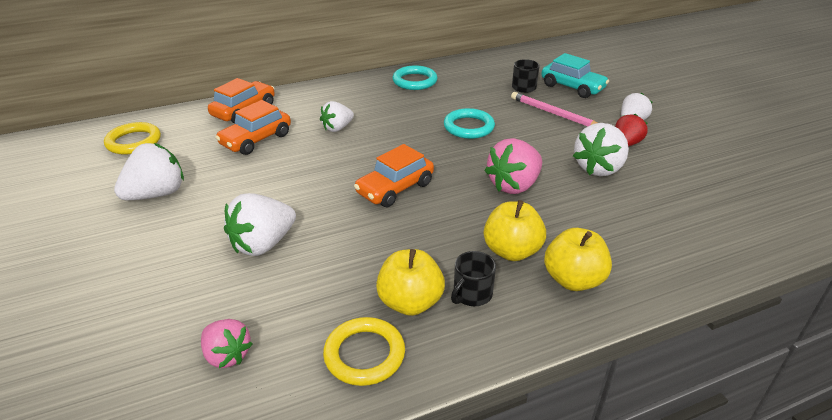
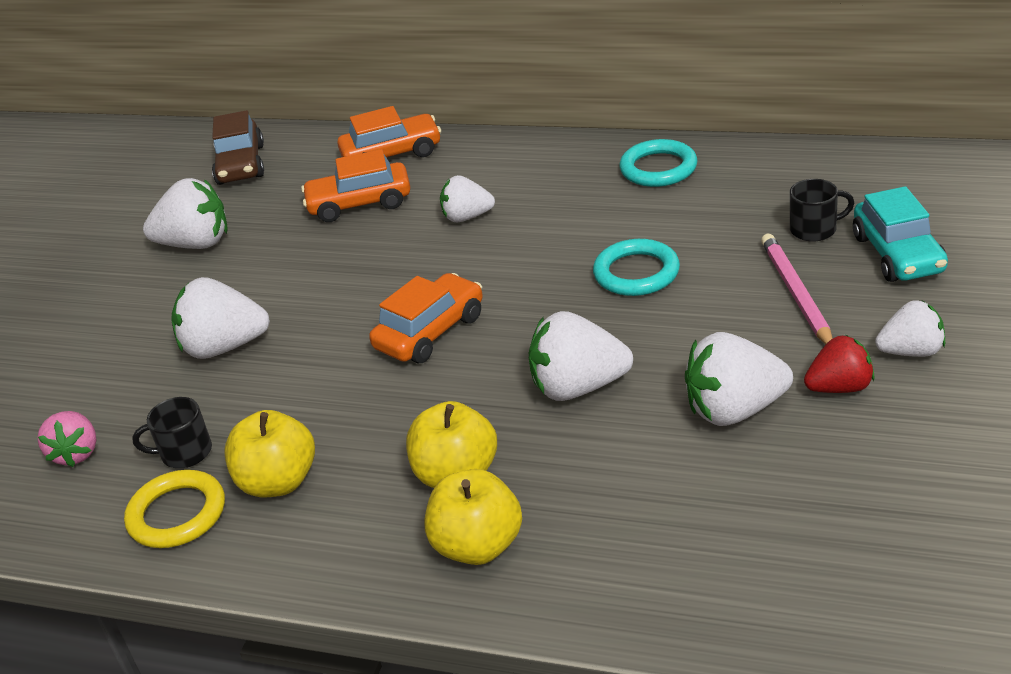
camera: 45 degrees right, 0 degrees up
(134, 142) = (241, 165): yellow ring -> brown car
(395, 188) = (430, 332): orange car -> orange car turned 135 degrees clockwise
(472, 294) = (348, 504): black mug -> black mug (185, 452)
(514, 185) = (578, 387): pink strawberry -> white strawberry

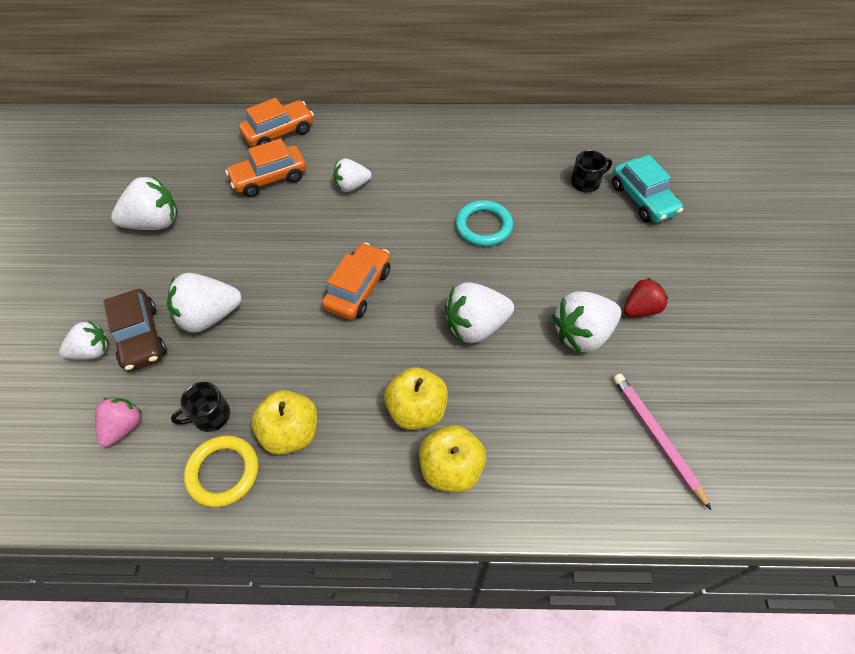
camera: 20 degrees left, 20 degrees up
(76, 453) = (124, 427): pink strawberry -> pink strawberry turned 135 degrees counterclockwise
(241, 165) = (166, 147): brown car -> brown car (140, 337)
(658, 168) = (470, 137): turquoise ring -> none
(796, 294) = (591, 236): pink pencil -> pink pencil (656, 437)
(911, 351) = (674, 276): white strawberry -> white strawberry (92, 351)

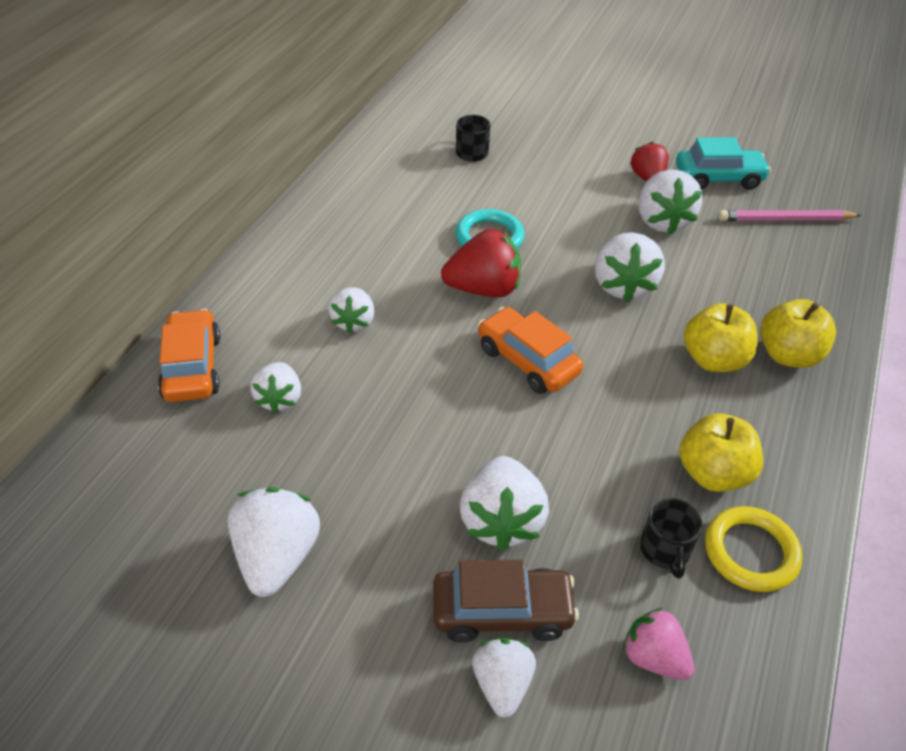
camera: 70 degrees left, 10 degrees down
(269, 178) = (279, 399): orange car -> white strawberry
(421, 241) = (483, 289): none -> red strawberry
(643, 199) = (516, 129): turquoise car -> turquoise car (718, 178)

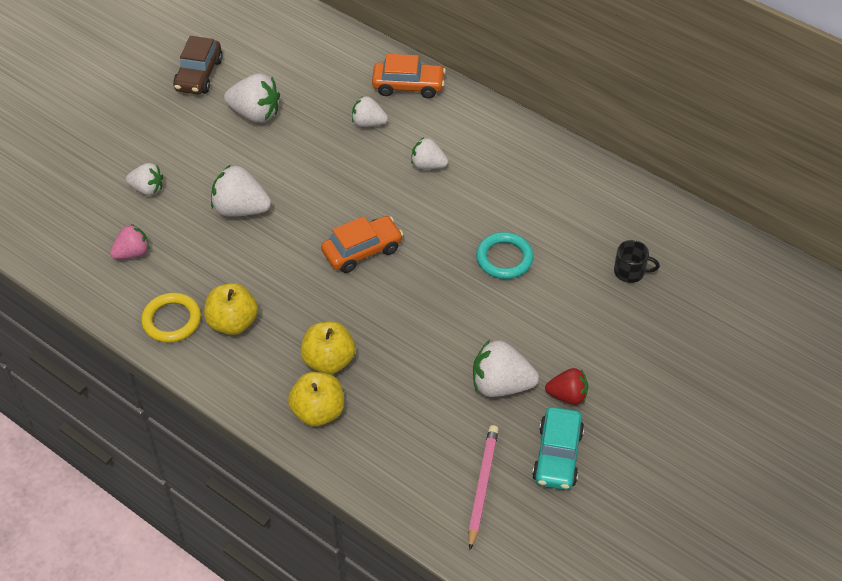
camera: 105 degrees right, 5 degrees up
(483, 289) = (443, 242): red strawberry -> none
(502, 612) = (185, 197): brown car -> brown car (199, 75)
(623, 285) = (424, 330): white strawberry -> none
(665, 550) = (191, 279): black mug -> none

